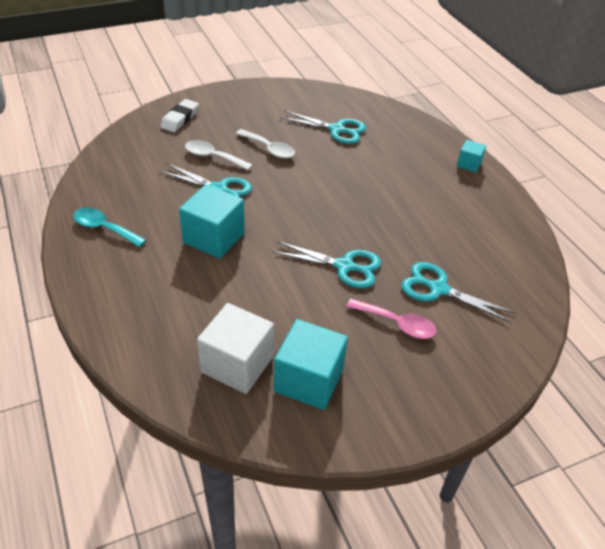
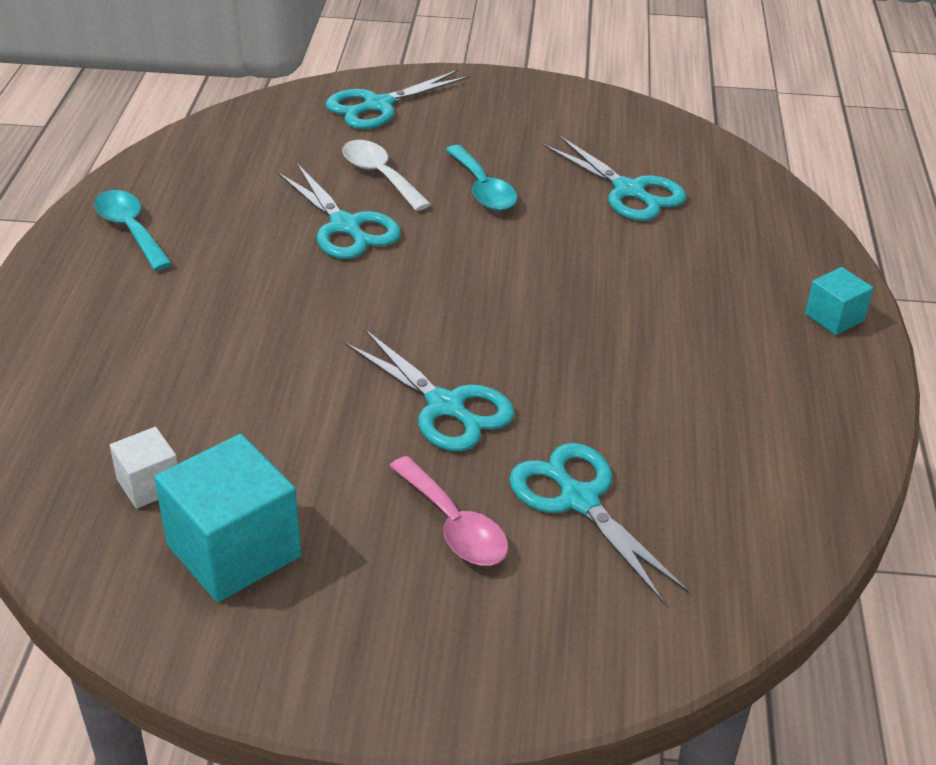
camera: 30 degrees right, 5 degrees down
(180, 119) = (378, 105): white eraser -> turquoise scissors
(214, 238) = (275, 294): turquoise cube -> none
(237, 364) = (149, 485): white cube -> white cube, size x0.53
(269, 149) = (483, 189): white spoon -> turquoise spoon

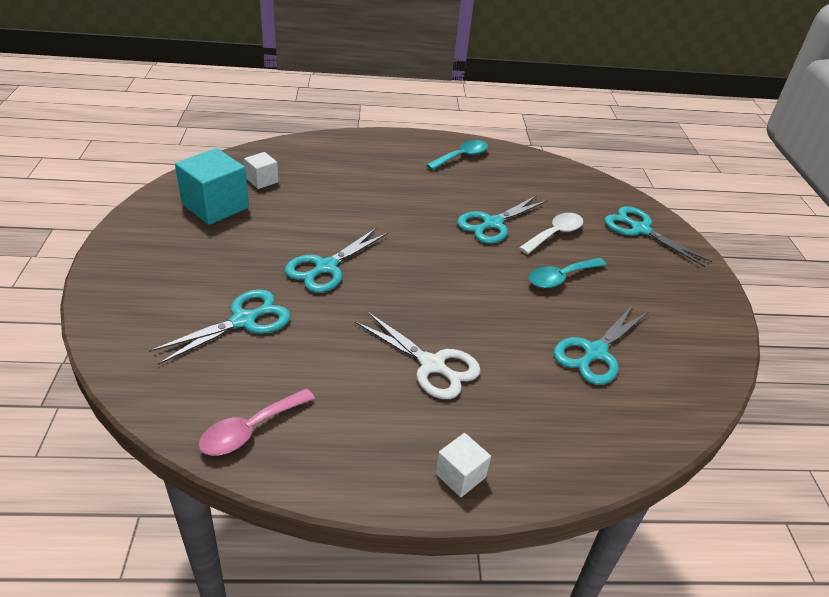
camera: 80 degrees right, 0 degrees up
(454, 525) = (226, 273): pink spoon -> pink spoon (250, 430)
(661, 319) = (432, 365): none -> white scissors
(834, 317) = (460, 475): turquoise cube -> white cube

